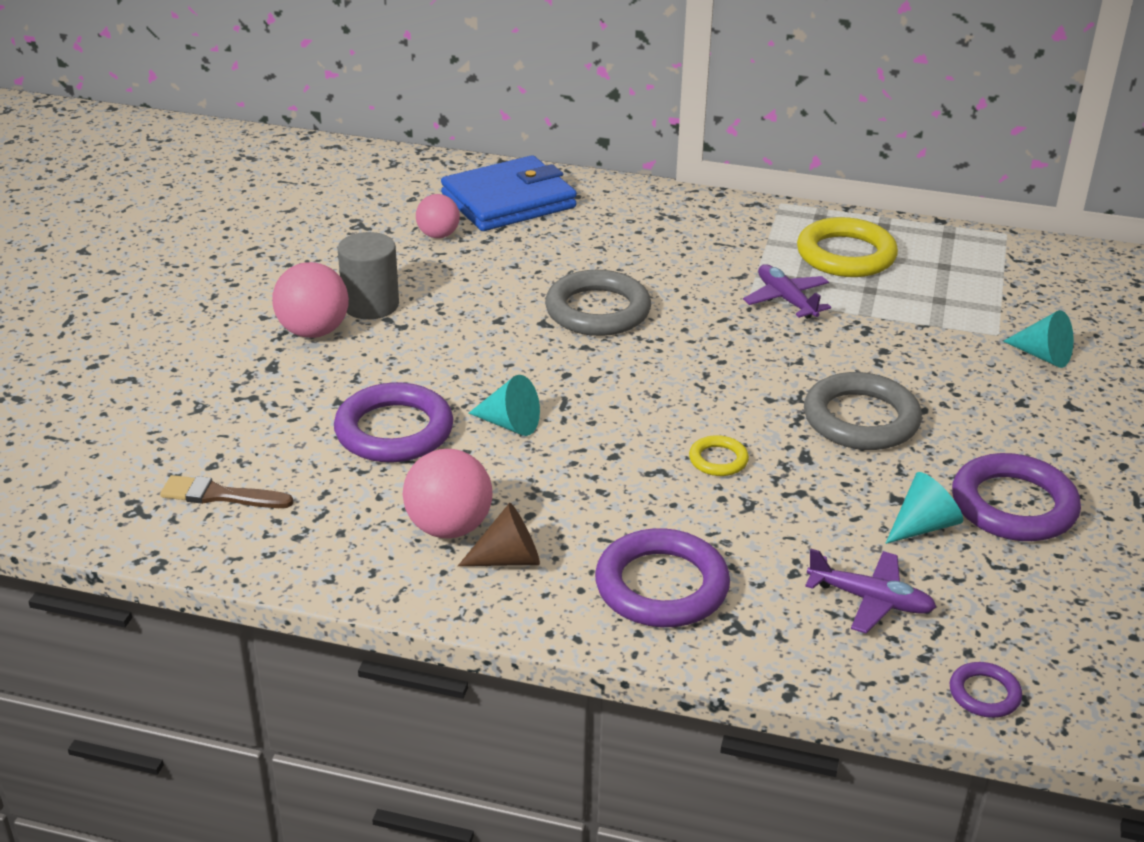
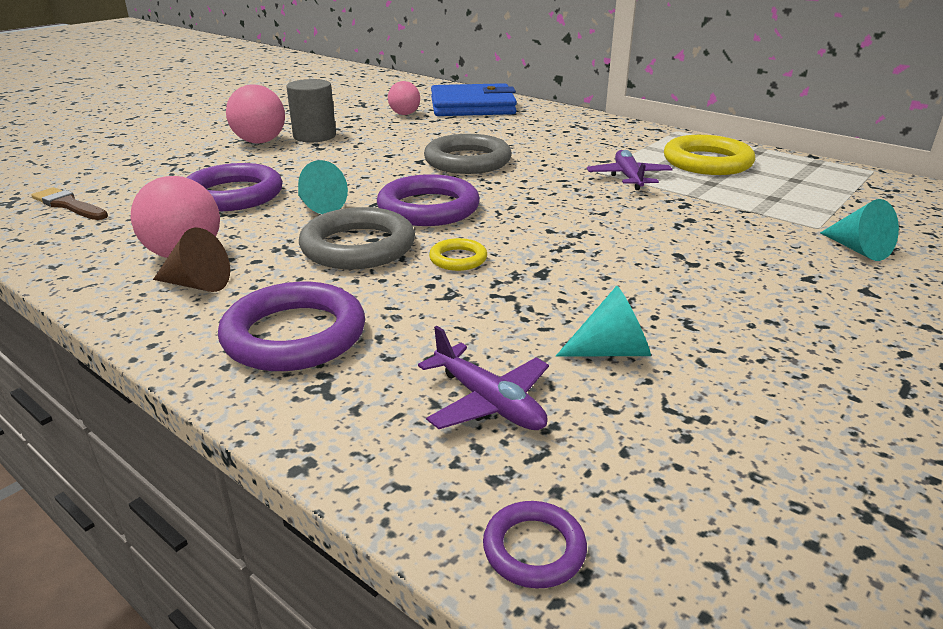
camera: 25 degrees right, 5 degrees down
(861, 419) = (623, 258): grey ring -> grey ring (358, 246)
(1013, 505) = (735, 358): purple ring -> purple ring (428, 208)

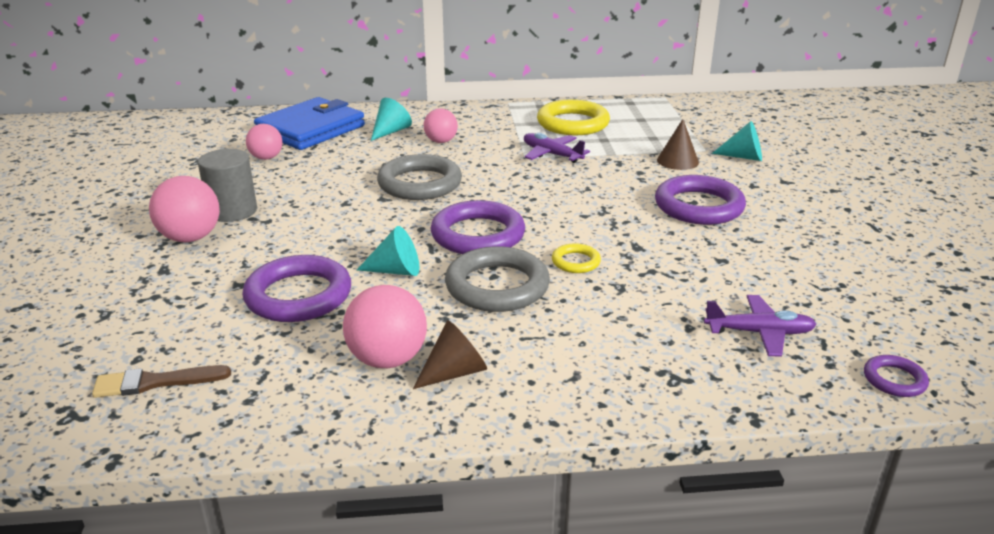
camera: 45 degrees left, 0 degrees up
(294, 335) = (595, 362): purple ring -> purple ring (699, 206)
(551, 140) = (441, 141): none -> pink ball
(612, 351) = (754, 274): turquoise cone -> turquoise cone (391, 131)
(758, 225) = (677, 161): none -> brown cone

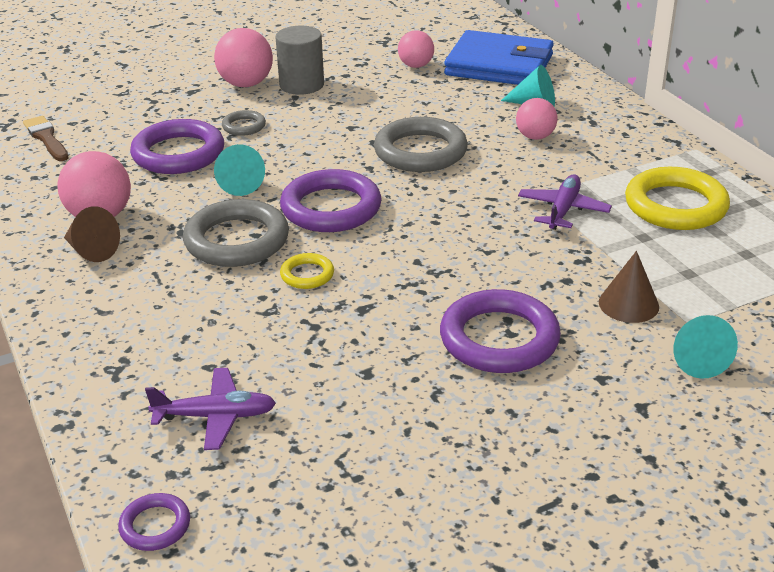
camera: 70 degrees right, 5 degrees up
(282, 252) = (244, 126): none -> grey ring
(759, 333) = (216, 416): purple plane -> purple plane turned 75 degrees counterclockwise

